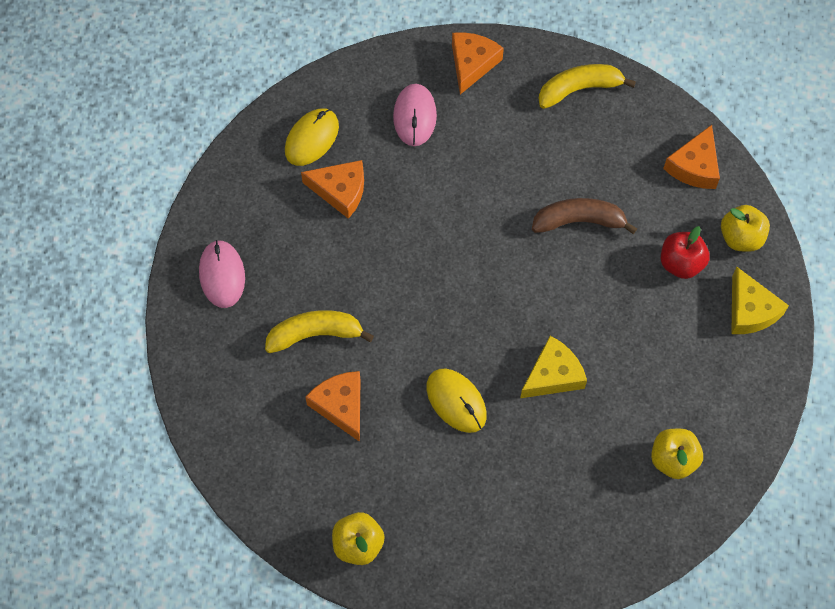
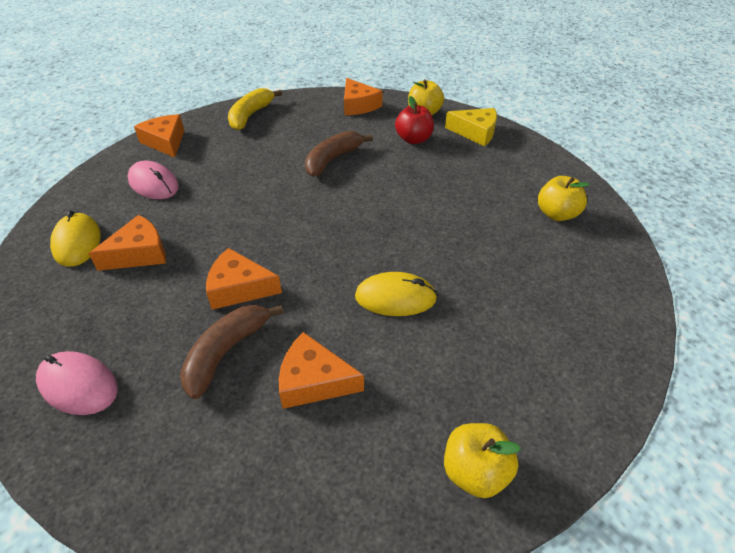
camera: 50 degrees left, 20 degrees down
(315, 334) = (226, 352): yellow banana -> brown banana
(371, 290) = (239, 288): none -> orange cheese
(553, 375) = (431, 232): yellow cheese -> none

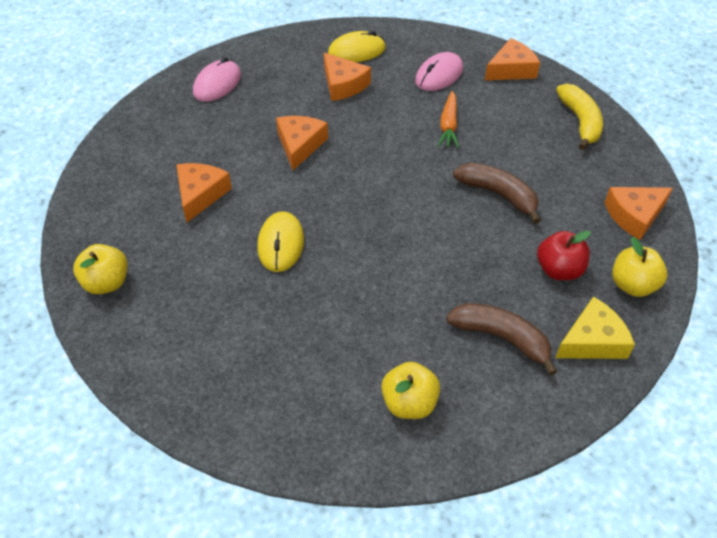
camera: 90 degrees right, 5 degrees up
(226, 352) = (234, 146): brown banana -> brown banana (501, 338)
(235, 181) = (448, 125): none -> orange carrot
(250, 115) = (580, 122): yellow banana -> yellow banana turned 60 degrees clockwise
(475, 132) = (592, 341): yellow cheese -> yellow cheese turned 135 degrees counterclockwise

